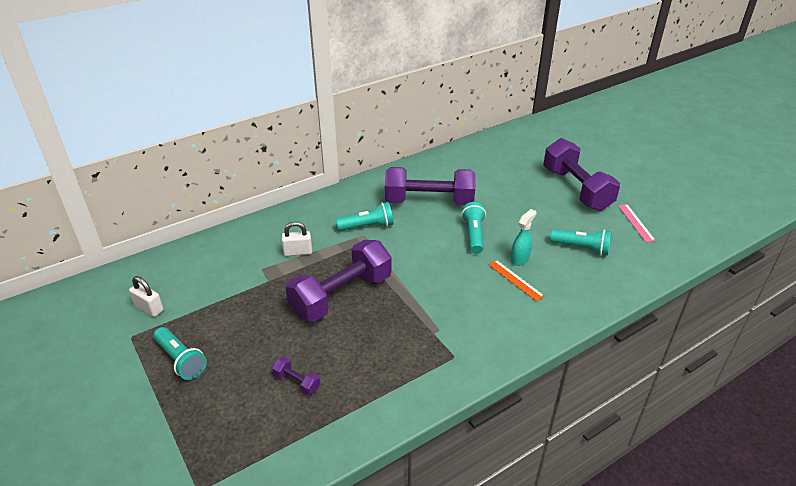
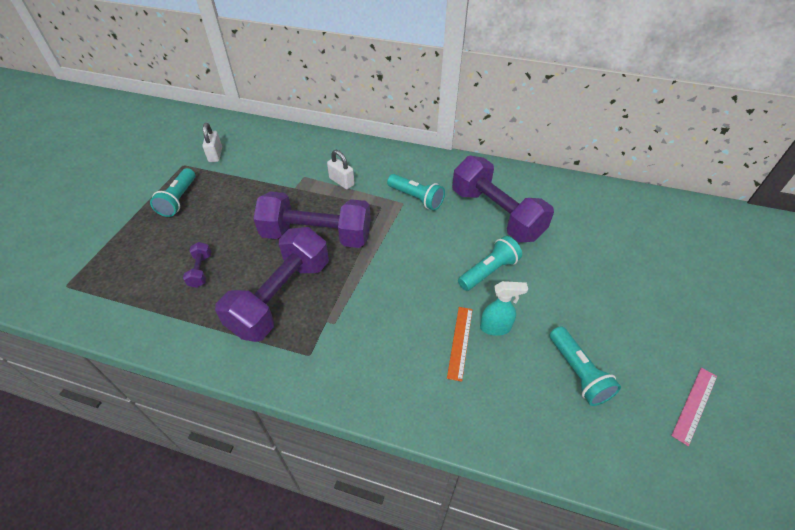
camera: 50 degrees right, 10 degrees up
(576, 189) = (673, 312): purple dumbbell -> purple dumbbell (281, 297)

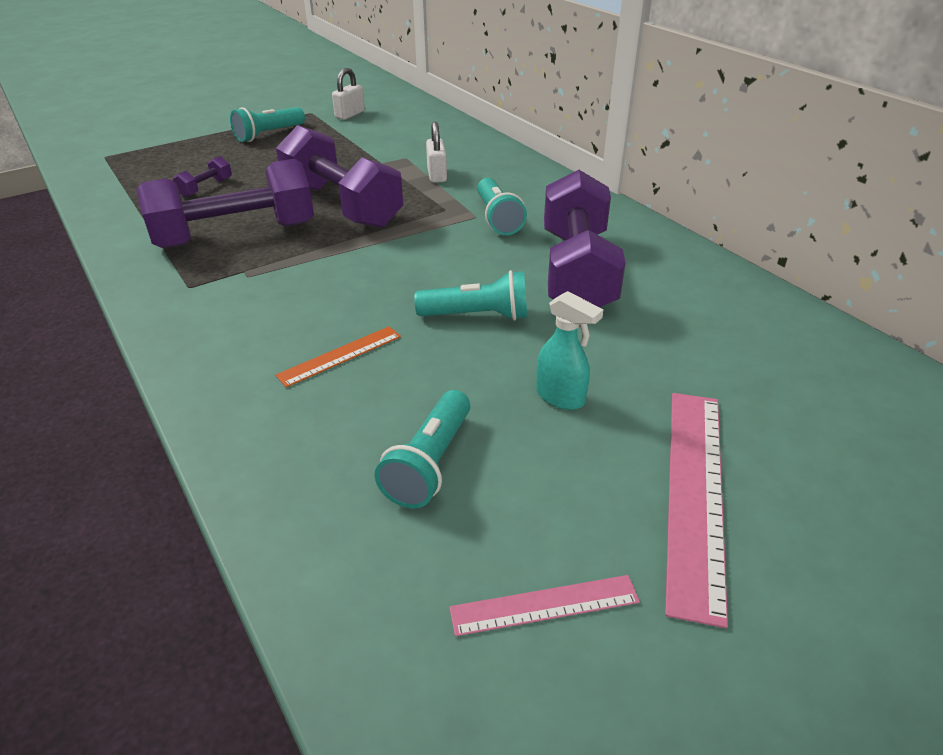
camera: 40 degrees right, 10 degrees down
(495, 327) = (400, 366): turquoise spray bottle -> turquoise spray bottle (561, 397)
(675, 311) = (694, 493): none -> pink ruler

